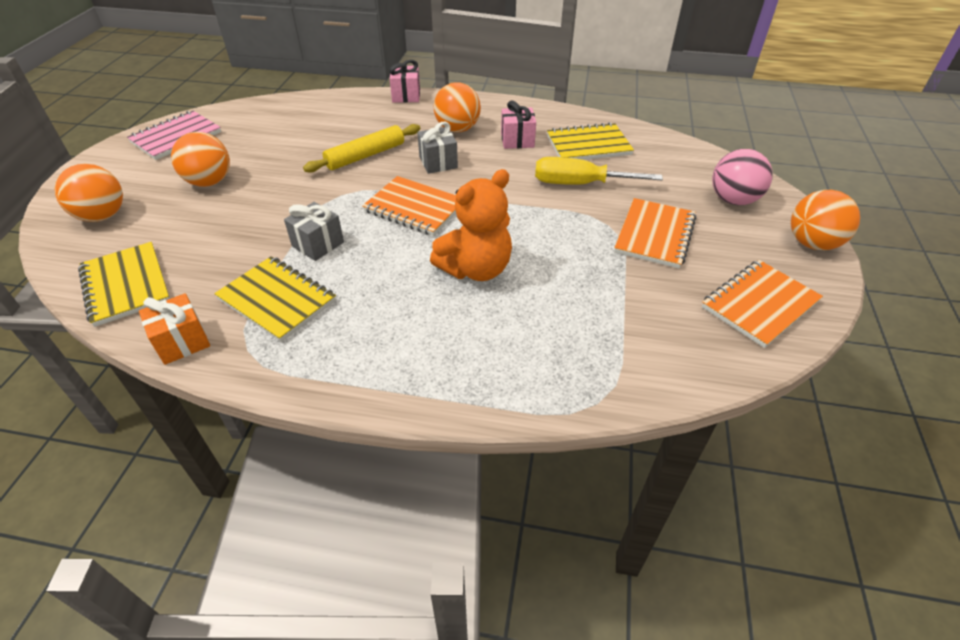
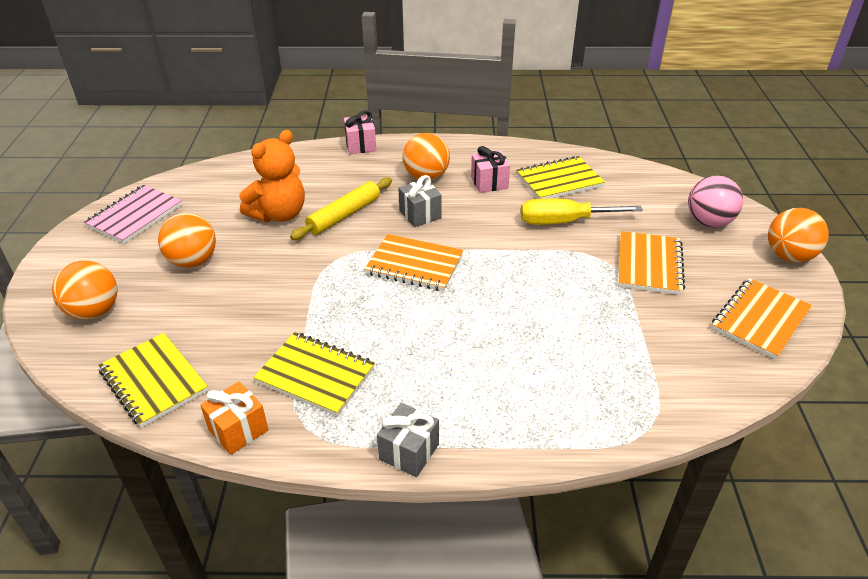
camera: 10 degrees left, 5 degrees down
(318, 244) = (333, 313): grey gift -> grey gift (409, 452)
(476, 269) = (496, 319): orange teddy bear -> orange teddy bear (279, 214)

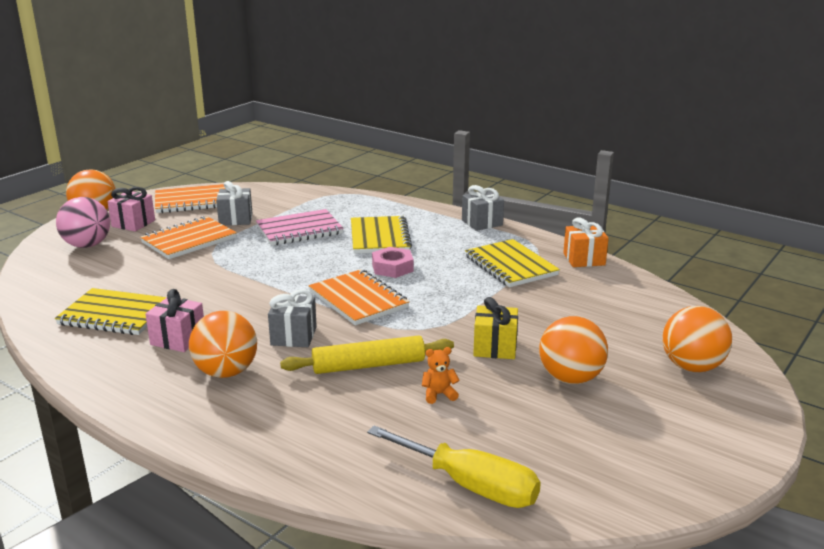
camera: 145 degrees left, 15 degrees down
(135, 216) = (628, 466): pink notebook -> pink notebook (299, 230)
(154, 381) = (640, 300): yellow notebook -> yellow notebook (379, 237)
(265, 265) = (495, 347): none -> yellow gift
(279, 214) = (439, 394): orange teddy bear -> orange teddy bear, size x0.41
(360, 145) = (234, 453): pink gift -> pink gift (133, 223)
(428, 316) = (392, 268): none -> pink nut
(564, 222) = (185, 284): yellow screwdriver -> yellow screwdriver (470, 485)
(667, 314) = (236, 219): none -> grey gift

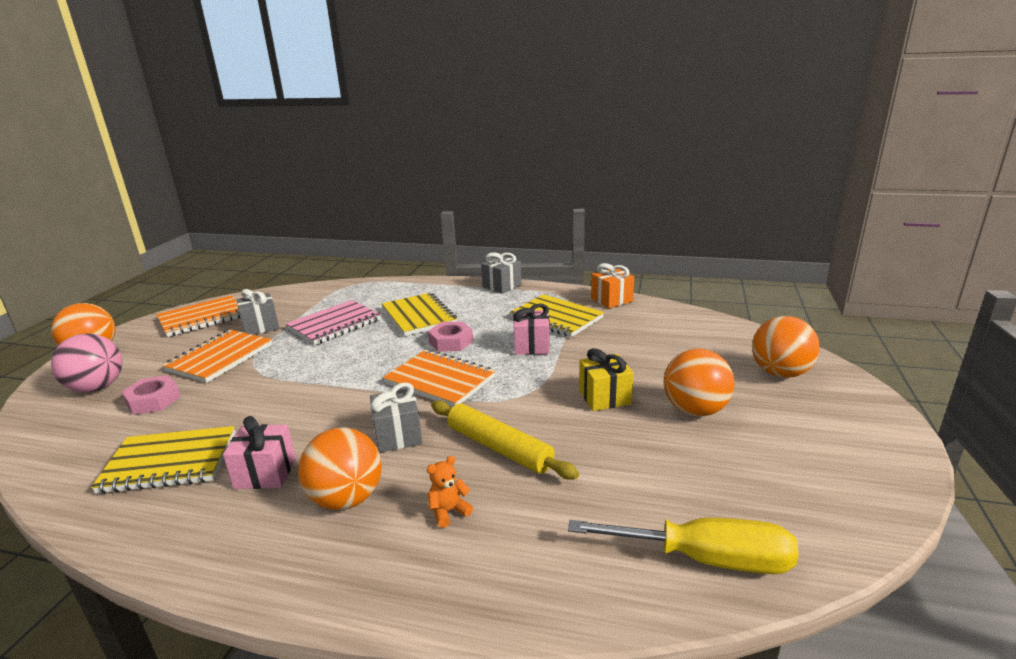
camera: 20 degrees left, 0 degrees up
(123, 265) = (153, 400): none -> pink nut
(133, 223) = (145, 353): pink gift -> pink gift (532, 346)
(368, 365) = (498, 448): yellow rolling pin -> yellow rolling pin turned 75 degrees clockwise
(439, 394) = (592, 461): orange teddy bear -> orange teddy bear (448, 512)

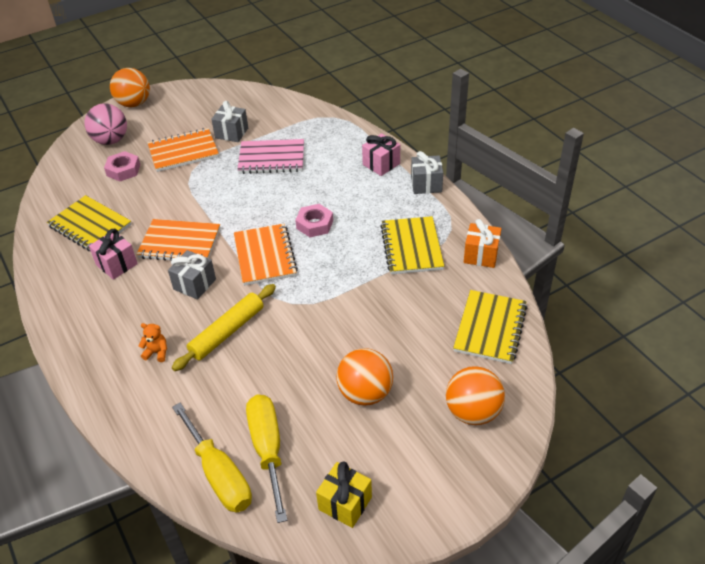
camera: 45 degrees right, 20 degrees up
(202, 318) = (211, 102): orange notebook -> orange notebook (180, 243)
(347, 499) = (129, 309): orange ball -> none
(419, 316) = (328, 183): yellow notebook -> yellow notebook (490, 328)
(498, 448) = (227, 332): yellow rolling pin -> yellow rolling pin turned 45 degrees clockwise
(532, 346) = (356, 264): pink gift -> pink gift (381, 164)
(604, 397) = (331, 341): yellow gift -> yellow gift (345, 503)
(704, 502) = (268, 449): none -> yellow screwdriver

